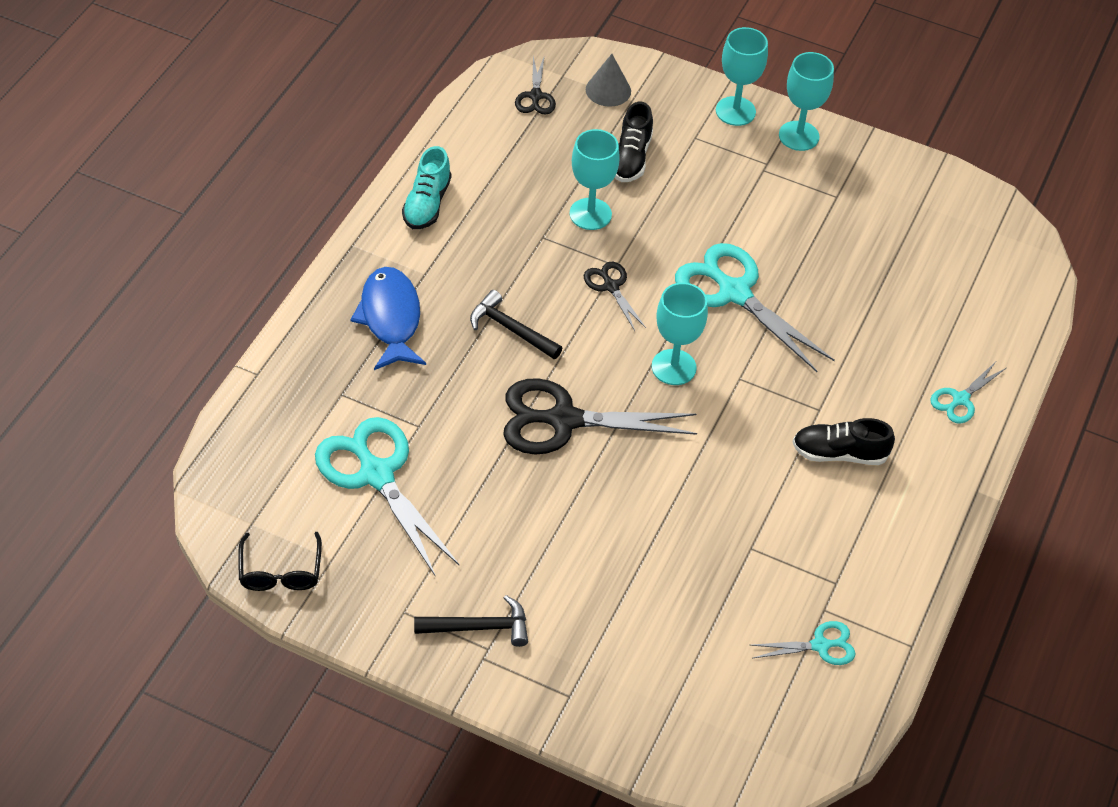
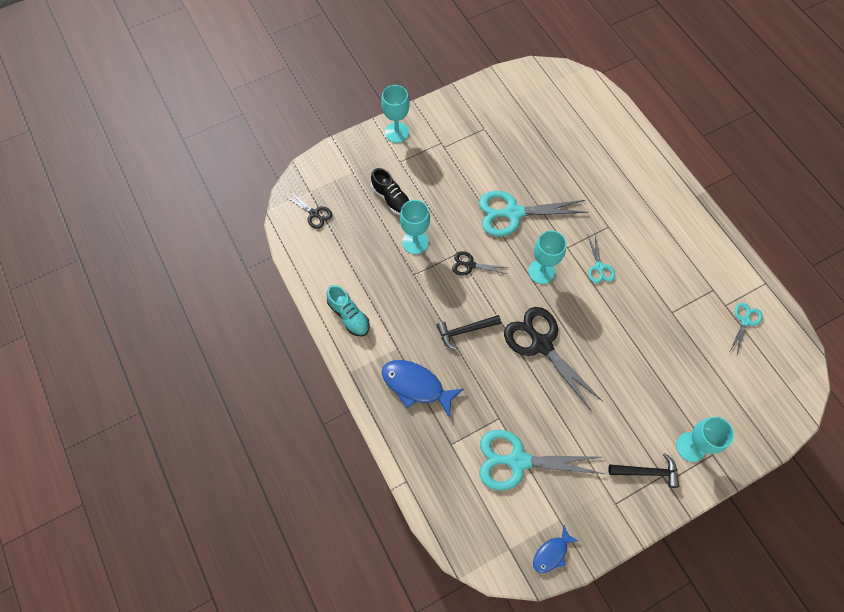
camera: 50 degrees left, 15 degrees up
(280, 571) = (551, 553): black glasses -> blue fish
(478, 627) = (647, 472): black hammer -> black hammer turned 60 degrees clockwise
(564, 420) = (541, 344): black scissors -> black scissors turned 105 degrees clockwise
(608, 90) = (337, 178): grey cone -> none
(798, 136) = (434, 117): turquoise goblet -> turquoise goblet (690, 447)
(839, 453) = (640, 236): black shoe -> none
(960, 399) = (640, 165): turquoise scissors -> turquoise scissors (599, 267)

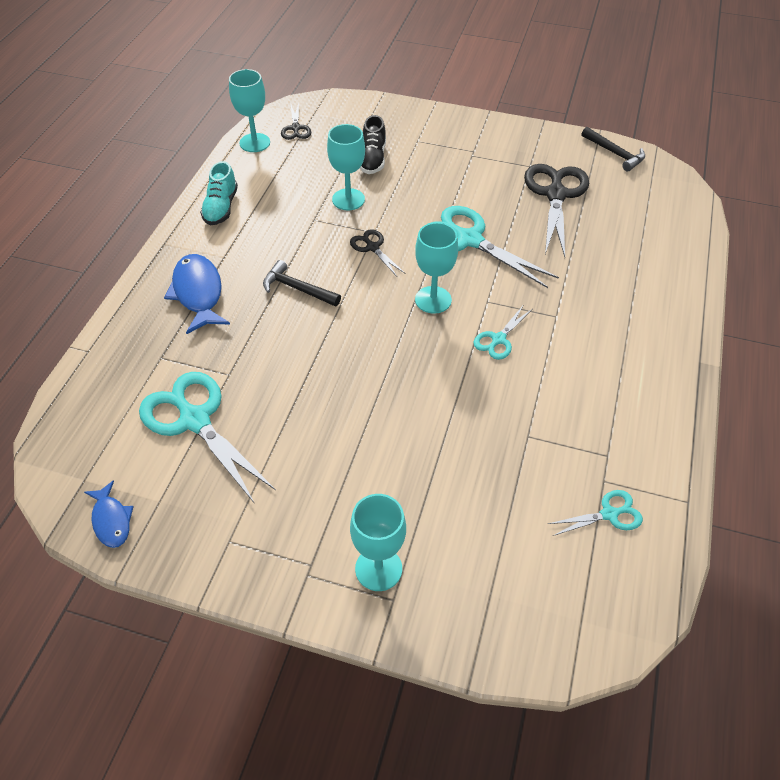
camera: 45 degrees right, 15 degrees down
(396, 132) = (443, 121): turquoise goblet -> turquoise goblet (255, 143)
(541, 344) = (351, 353): black scissors -> black scissors (555, 195)
(551, 553) = (111, 520): blue fish -> blue fish turned 120 degrees counterclockwise
(647, 472) = (299, 545): black hammer -> black hammer (614, 153)

